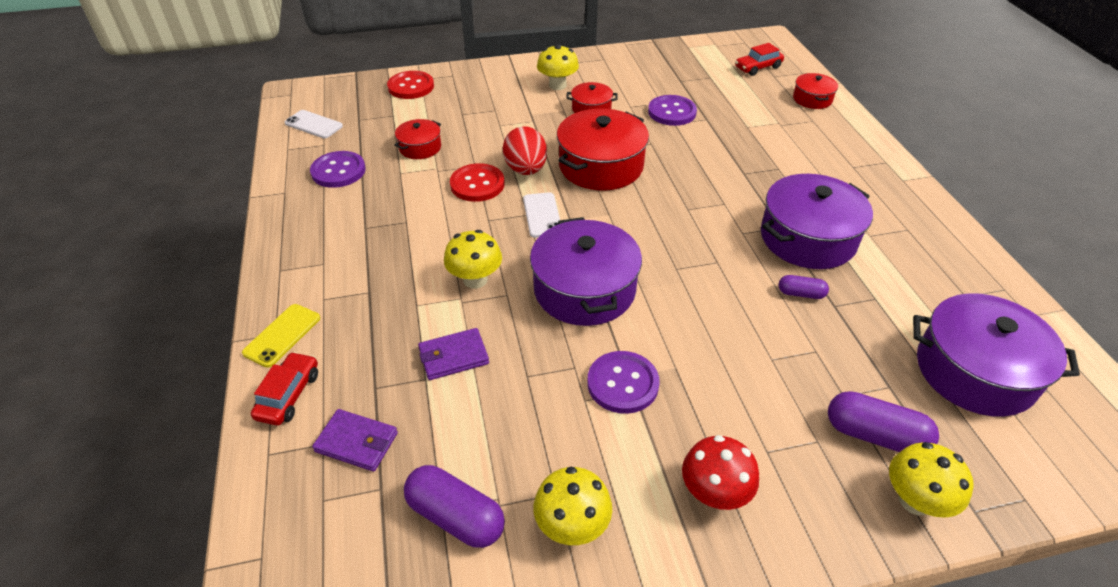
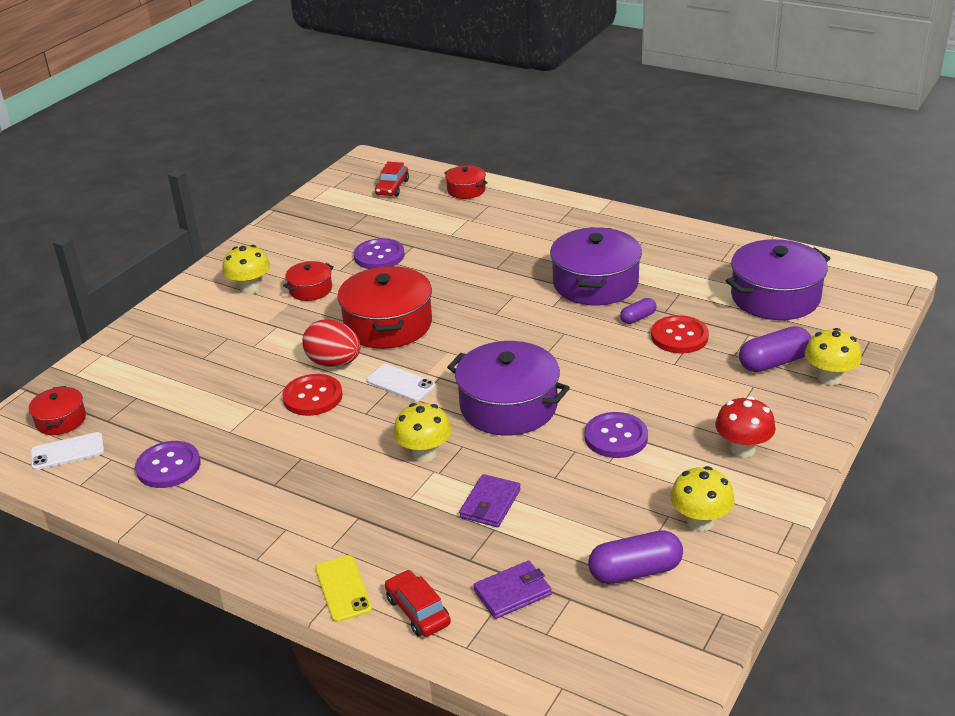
camera: 45 degrees left, 10 degrees down
(411, 87) = (109, 366): red button -> red button (679, 336)
(420, 147) = (212, 404): red pot -> red pot (61, 420)

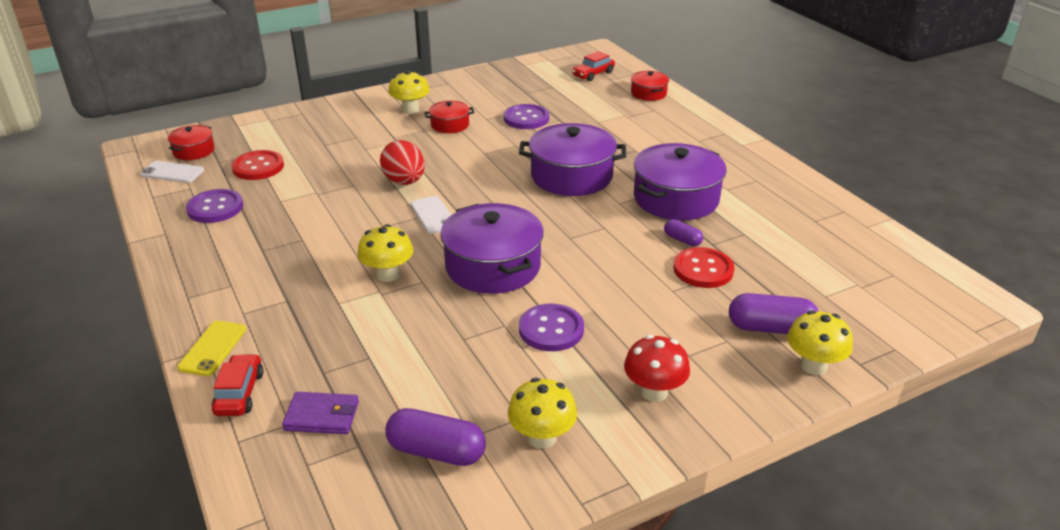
camera: 30 degrees right, 0 degrees up
(313, 397) = (361, 200): red button -> red button (258, 167)
(388, 324) = (475, 169): red pot -> none
(490, 504) = (389, 336): purple wallet -> none
(638, 318) = (682, 240): purple capsule -> purple capsule turned 45 degrees clockwise
(775, 297) = (835, 271): purple pot -> purple pot (571, 176)

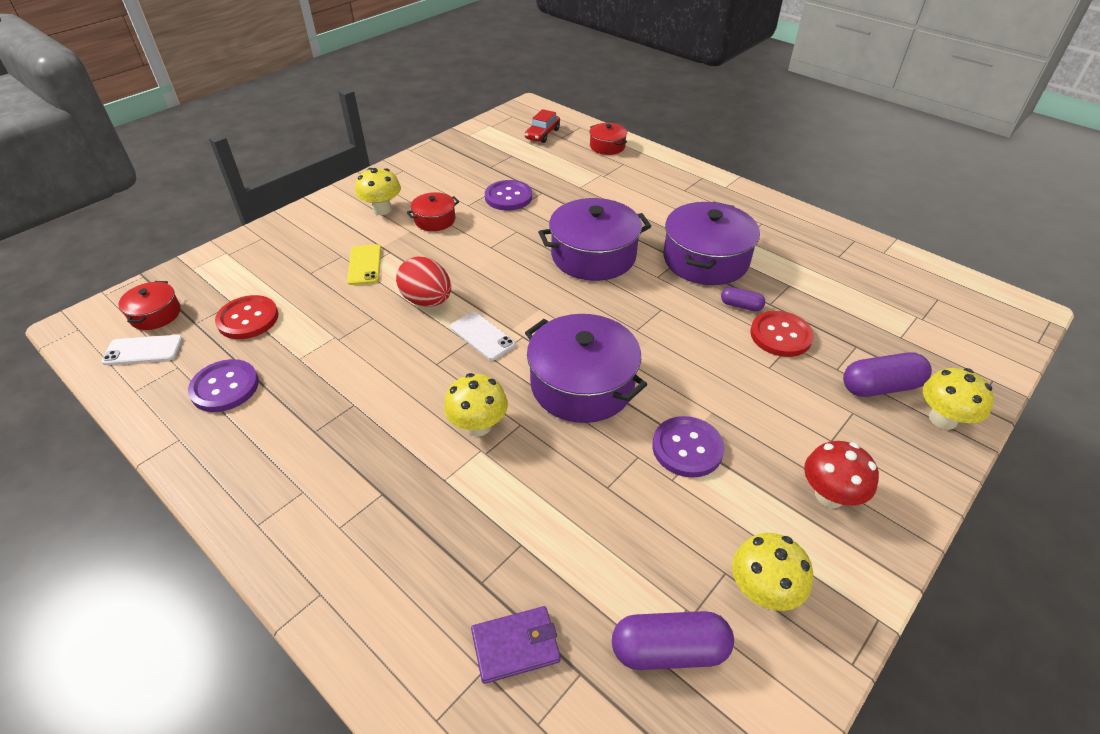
camera: 20 degrees left, 10 degrees up
(213, 348) = (330, 590): yellow phone -> yellow phone (365, 265)
(239, 393) = (399, 646): red car -> none

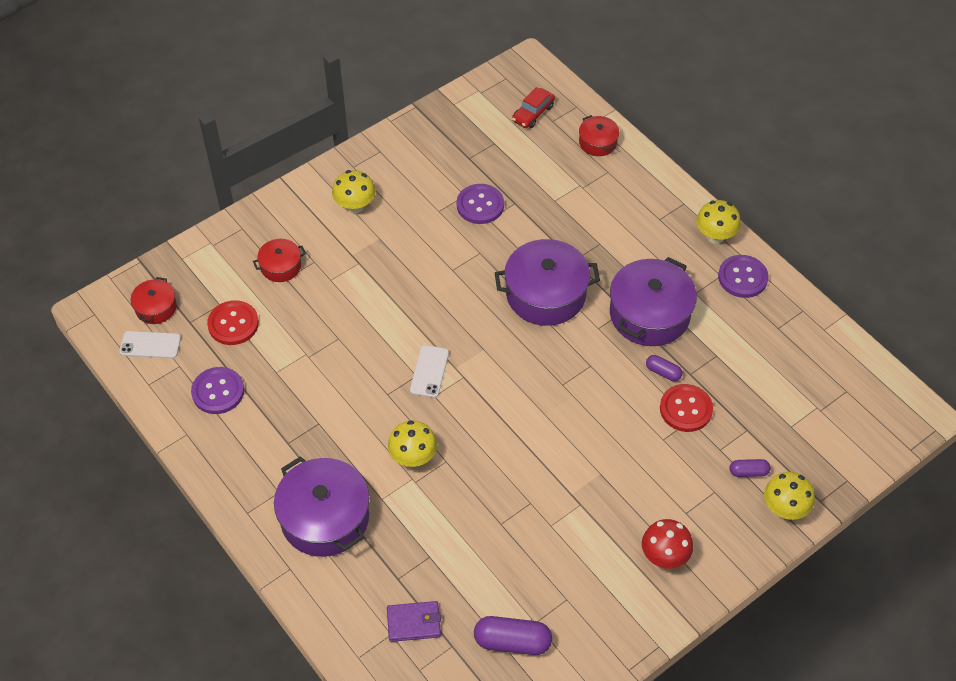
camera: 10 degrees right, 10 degrees up
(365, 265) = (335, 276): yellow phone -> none
(427, 301) = (387, 326): red egg -> none
(435, 220) = (404, 227): red pot -> red pot (281, 266)
(482, 336) = (429, 371): white phone -> white phone turned 45 degrees clockwise
(582, 384) = (503, 432): purple pot -> purple pot (325, 518)
(687, 448) = (570, 502): purple button -> purple button (742, 277)
(762, 591) = (588, 615): yellow mushroom -> yellow mushroom (715, 236)
(880, 387) = (748, 472): purple capsule -> purple capsule, size x0.56

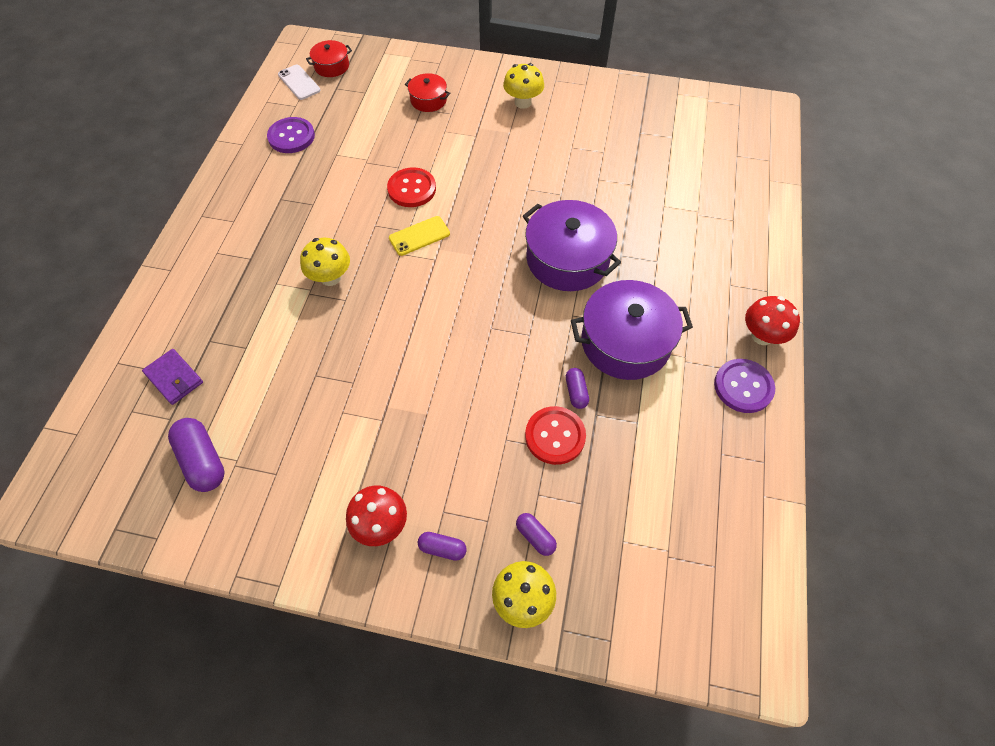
camera: 50 degrees right, 5 degrees up
(233, 324) = (355, 108): red button -> red button (412, 189)
(325, 518) = (231, 261): purple pot -> none
(429, 371) = (419, 236): white phone -> yellow phone
(480, 205) = (605, 166): purple button -> none
(533, 113) = (728, 140): red car -> none
(598, 142) = (753, 195): red pot -> none
(712, 530) = (442, 548): none -> purple capsule
(715, 236) = (762, 336): yellow mushroom -> red mushroom

